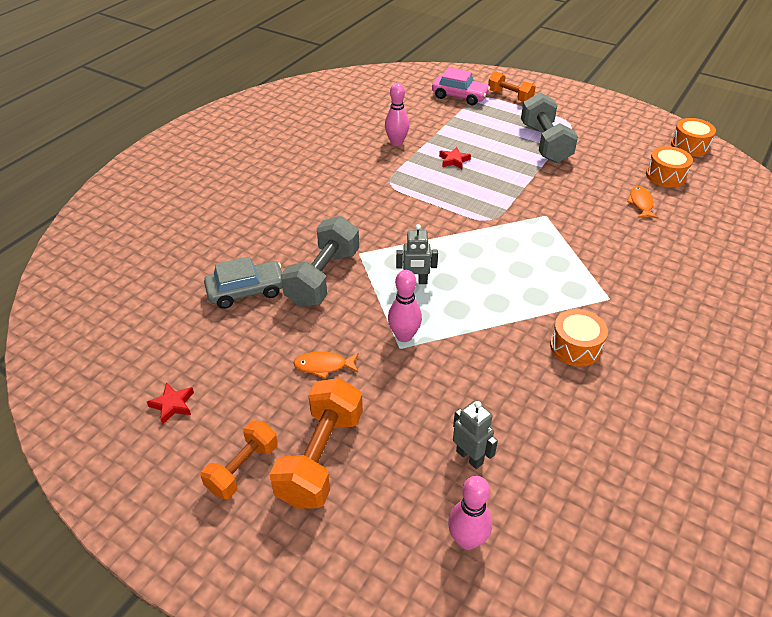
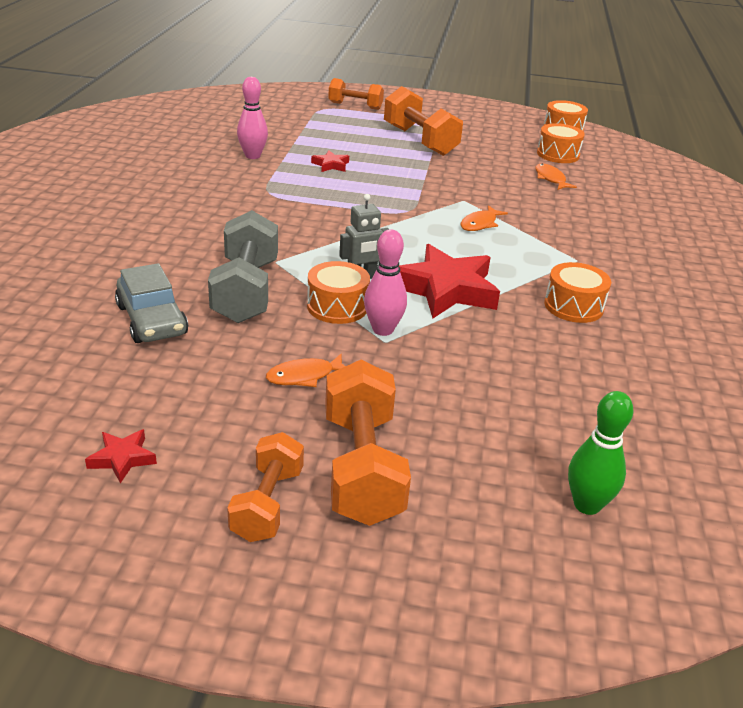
camera: 25 degrees left, 10 degrees down
(246, 291) = (152, 320): grey car -> grey car turned 105 degrees clockwise
(382, 306) = (337, 306): none -> orange drum
(459, 96) = (299, 110): pink car -> none
(467, 539) = (587, 505): pink bowling pin -> green bowling pin
(470, 457) = (535, 426): grey robot -> none
(476, 307) = (445, 289): none -> red star
(544, 143) = (419, 141): grey dumbbell -> orange dumbbell
(545, 244) = (480, 224): none -> orange fish

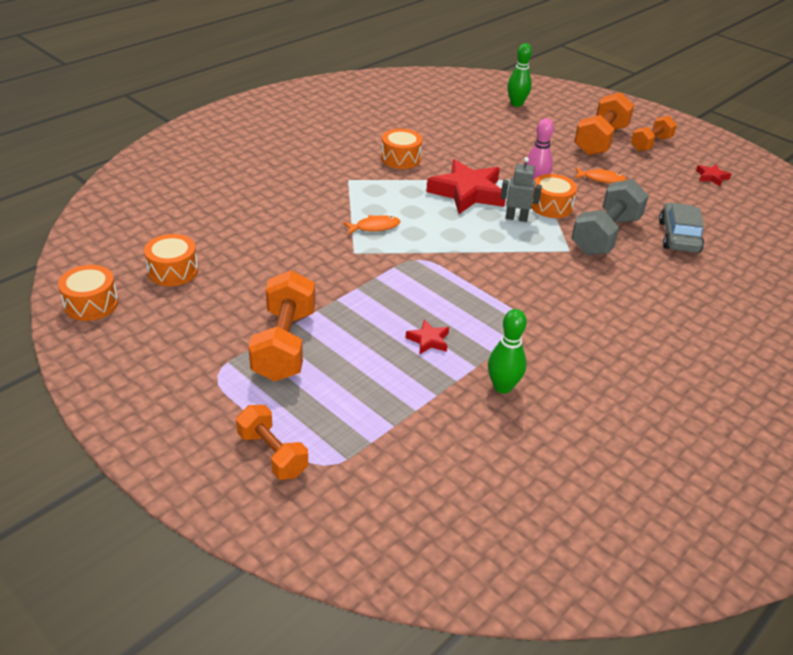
camera: 145 degrees left, 5 degrees up
(252, 156) = (502, 387): pink bowling pin -> green bowling pin
(550, 179) = (238, 246): orange fish -> none

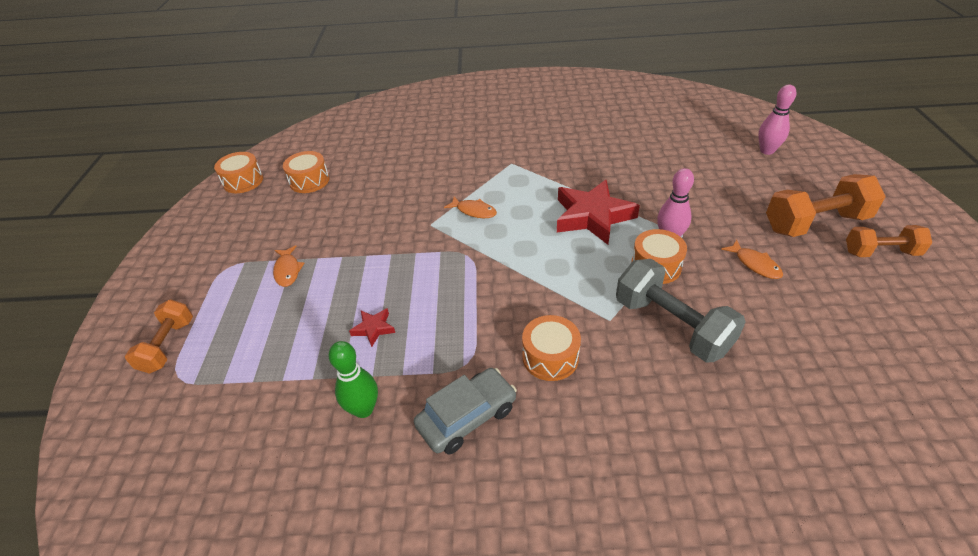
camera: 50 degrees right, 5 degrees up
(285, 345) = (287, 270): orange dumbbell -> orange fish
(401, 158) = (578, 162): orange drum -> orange drum (550, 357)
(516, 104) = (767, 151): green bowling pin -> pink bowling pin
(516, 218) = (603, 261): grey robot -> none
(605, 235) = (671, 325): grey dumbbell -> grey dumbbell turned 60 degrees clockwise
(678, 237) = (761, 374): grey car -> grey car (467, 417)
(711, 177) = (918, 329): red star -> none

